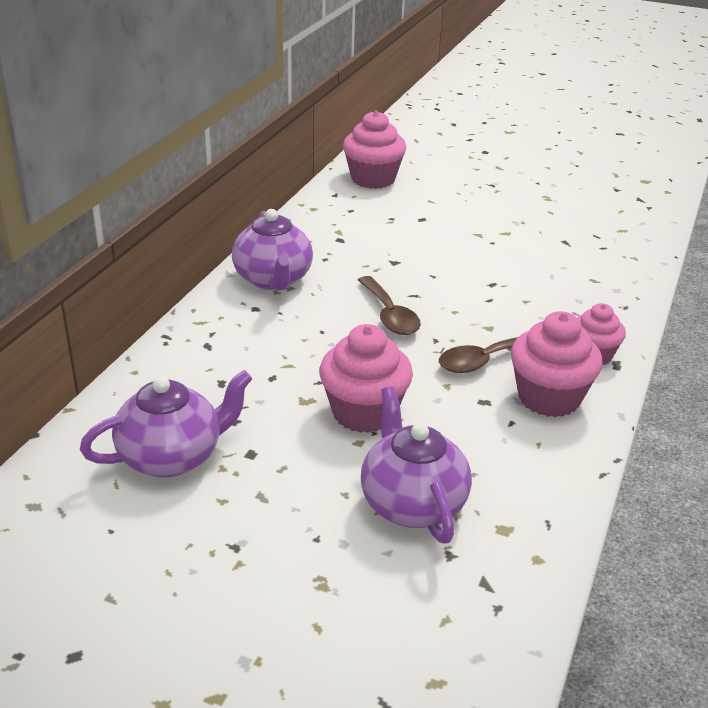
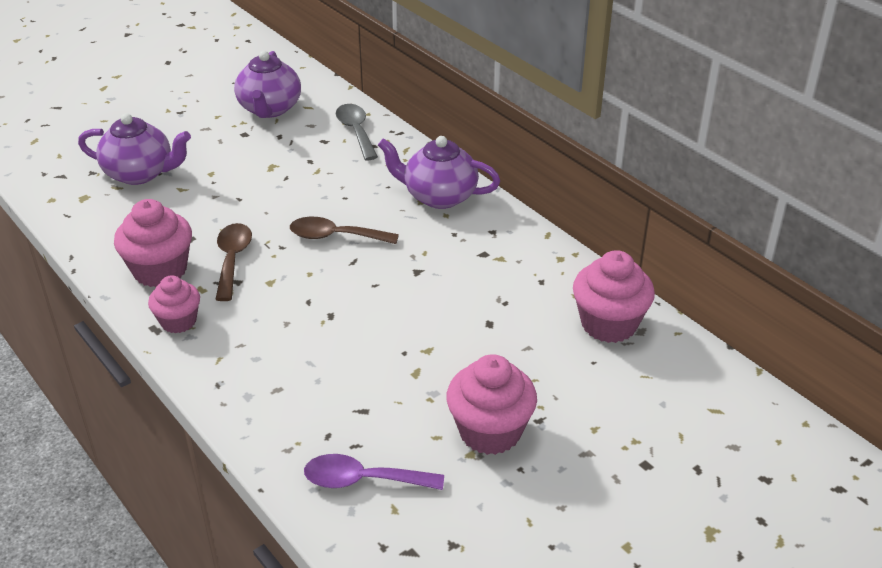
camera: 120 degrees right, 5 degrees up
(184, 366) = (356, 131): none -> grey spoon
(364, 412) = (235, 184): pink cupcake -> pink cupcake (490, 431)
(617, 225) = (363, 480): none -> purple spoon

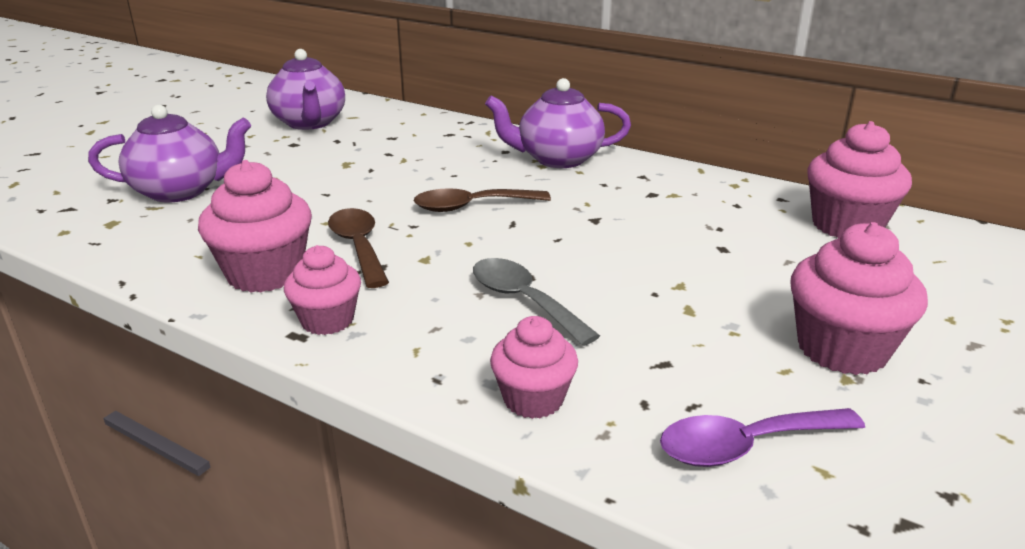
camera: 20 degrees left, 10 degrees down
(264, 414) = (533, 399): none -> pink cupcake
(356, 131) = (422, 126): grey spoon -> grey spoon (523, 301)

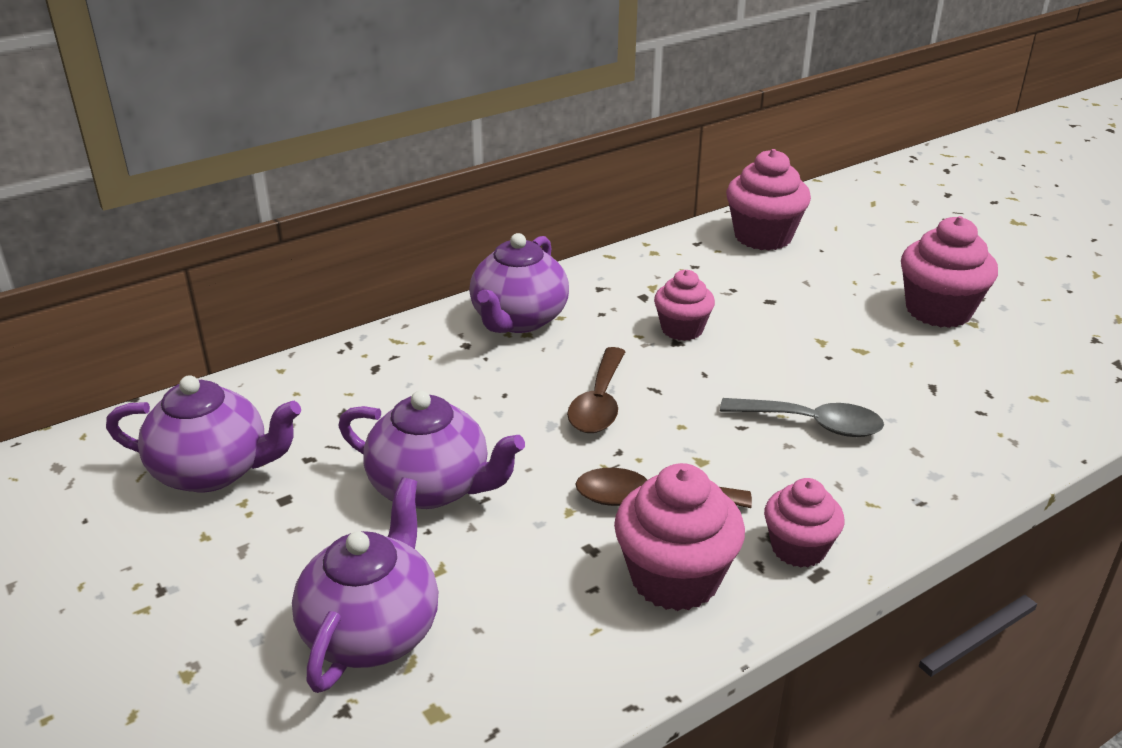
camera: 65 degrees left, 5 degrees up
(328, 176) = (431, 487): none -> purple teapot
(523, 301) = (812, 424): grey spoon -> grey spoon turned 150 degrees counterclockwise
(533, 399) = (964, 460): pink cupcake -> pink cupcake (682, 329)
(745, 446) = (1038, 388): purple spoon -> none

